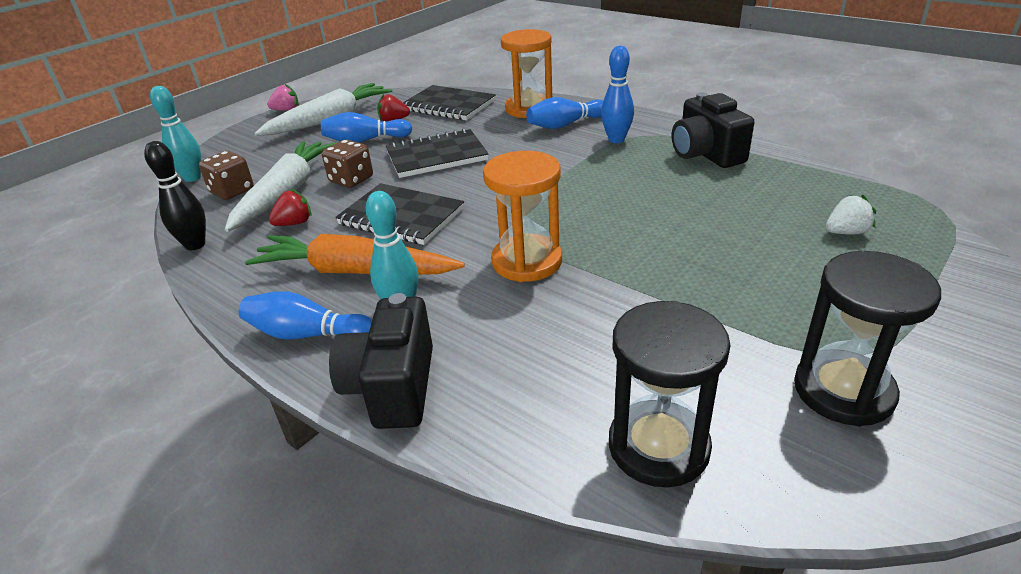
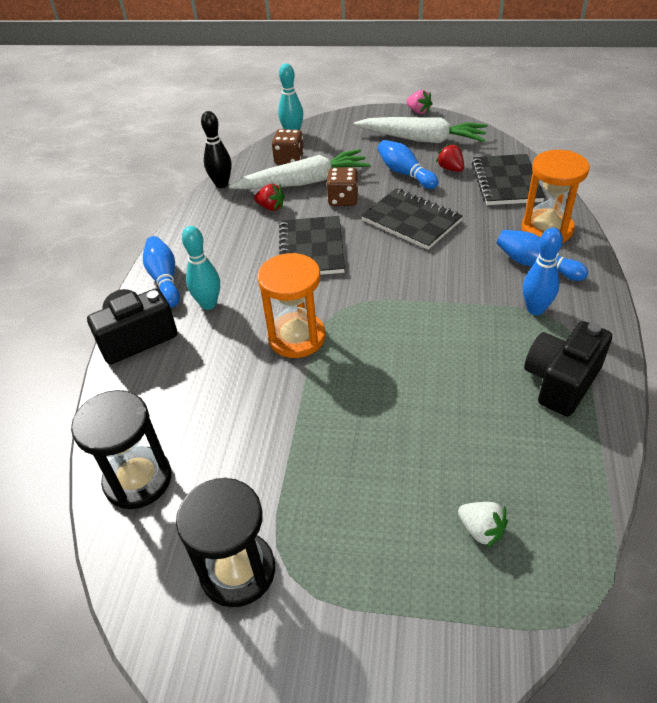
camera: 60 degrees right, 10 degrees up
(355, 271) = (235, 263): orange carrot -> none

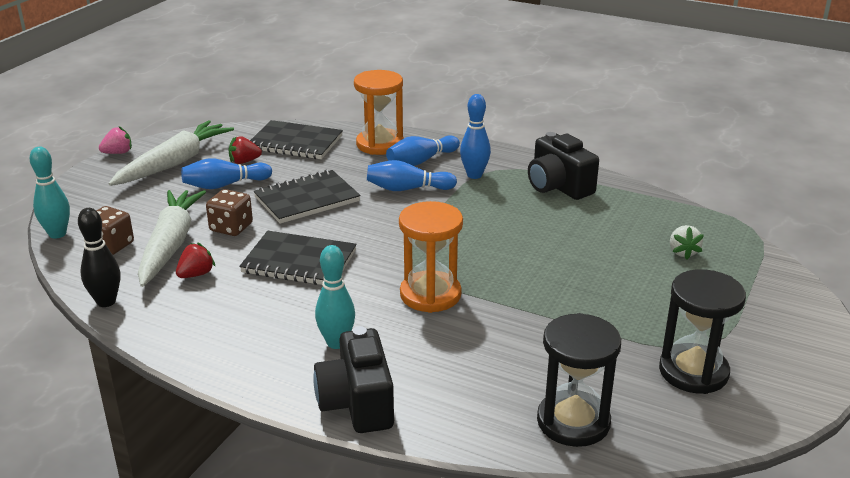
camera: 75 degrees left, 15 degrees down
(164, 279) = (264, 371): blue bowling pin -> blue bowling pin (407, 189)
(481, 530) = (683, 252): white strawberry -> white strawberry turned 120 degrees clockwise

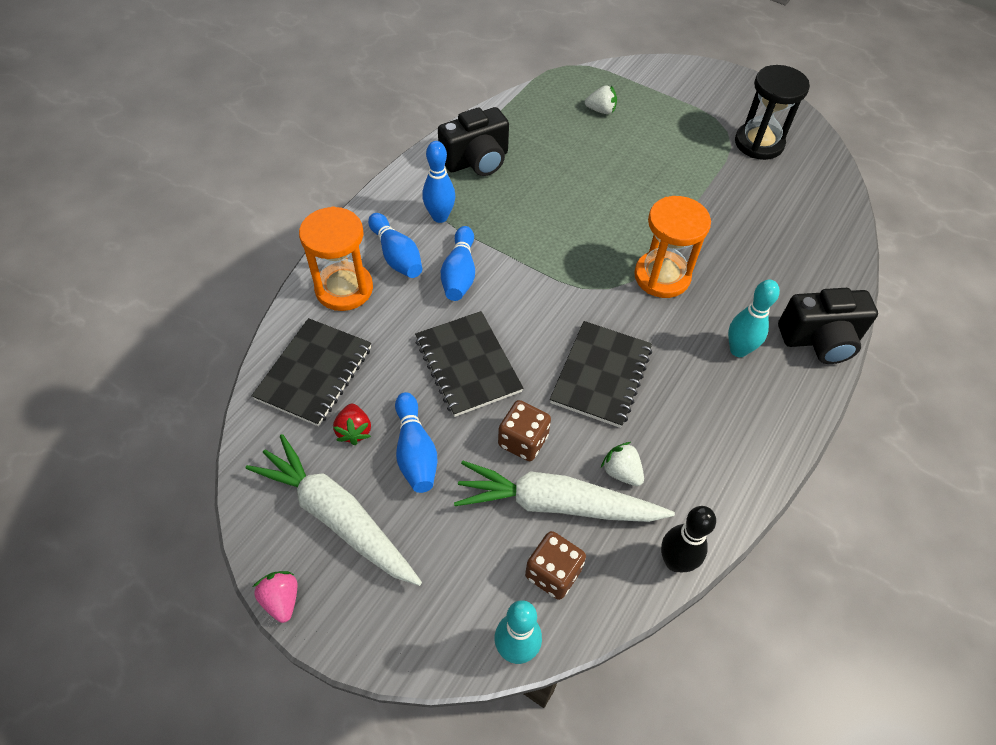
camera: 85 degrees left, 25 degrees up
(196, 274) = (621, 472): red strawberry -> white strawberry
(573, 422) = (822, 215): black hourglass -> none

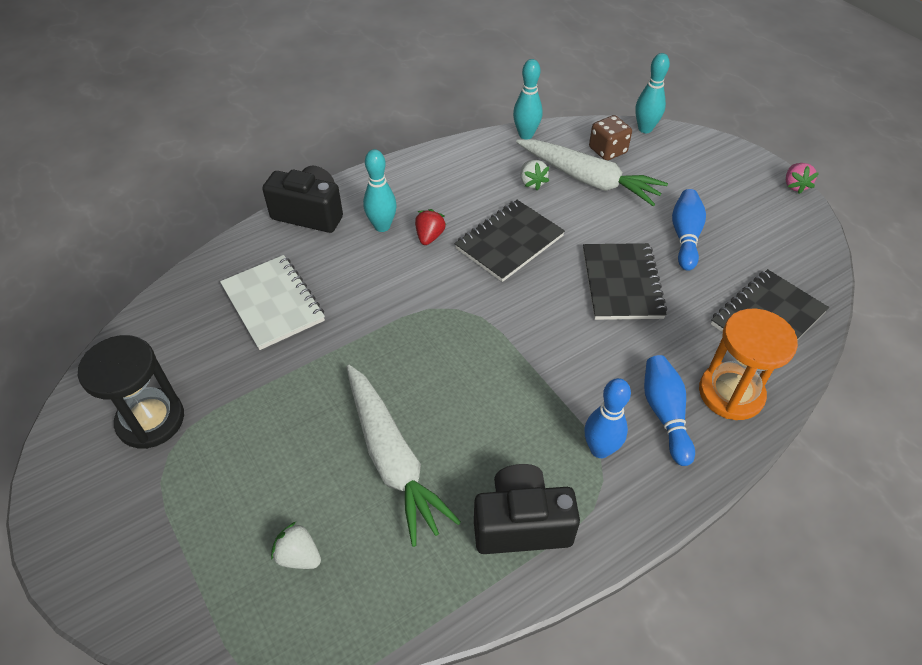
camera: 155 degrees left, 5 degrees down
(337, 516) = (753, 216): white carrot -> white carrot (392, 458)
(354, 431) = (734, 264): red strawberry -> red strawberry (429, 236)
(459, 273) = (600, 370): blue bowling pin -> none
(523, 441) = (596, 219): brown dice -> none
(662, 276) = (397, 303): orange hourglass -> none
(675, 562) = (526, 135): black bowling pin -> turquoise bowling pin
(762, 242) = (273, 303): none -> white notebook

